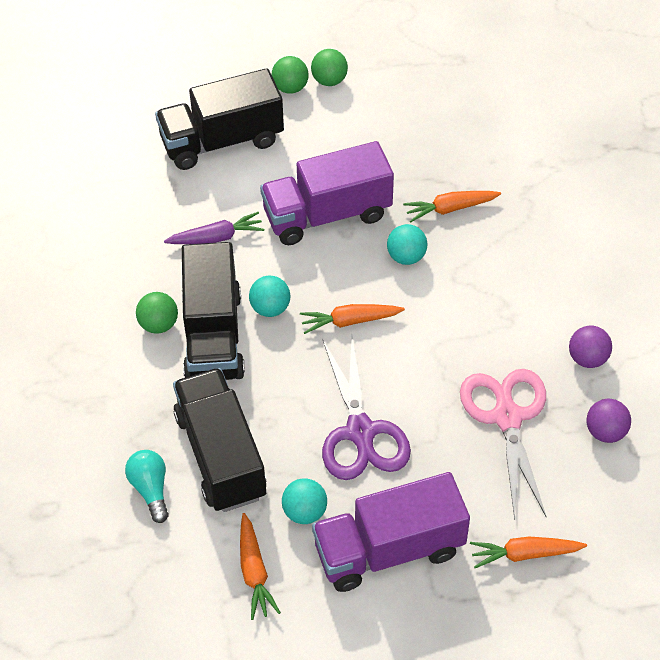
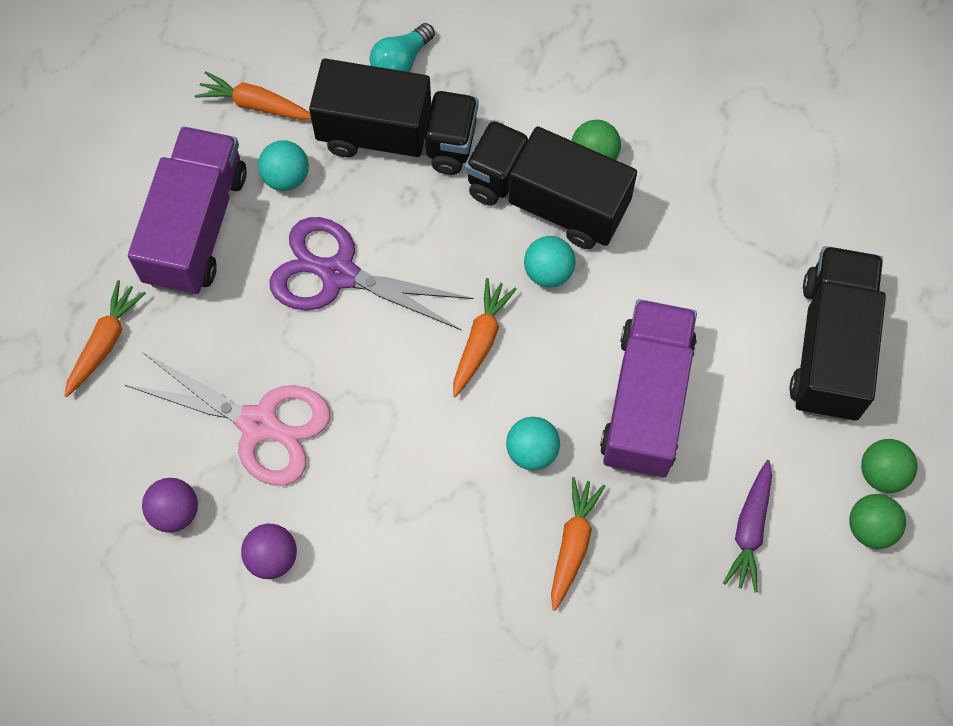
camera: 120 degrees right, 15 degrees up
(151, 489) = (401, 62): turquoise light bulb -> turquoise light bulb turned 120 degrees clockwise
(217, 237) = (681, 268): purple carrot -> purple carrot (749, 530)

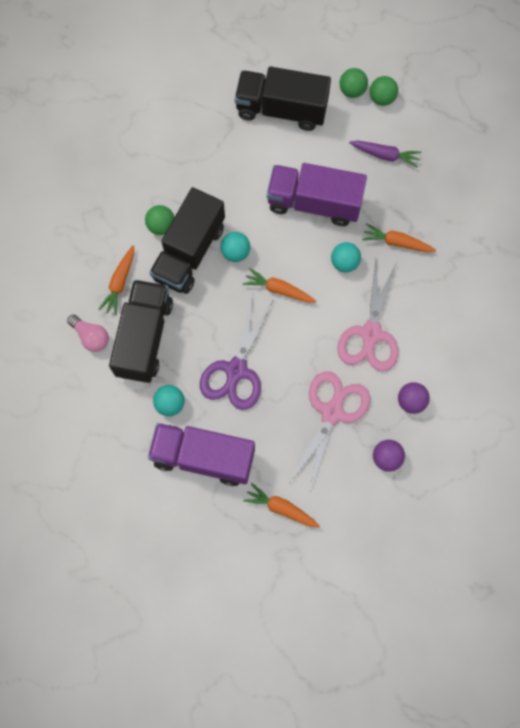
camera: 90 degrees left, 5 degrees up
(255, 104) = (118, 425): orange carrot -> orange carrot (120, 283)
(398, 492) = (371, 334): none -> pink scissors
(401, 62) = (91, 337): turquoise light bulb -> pink light bulb

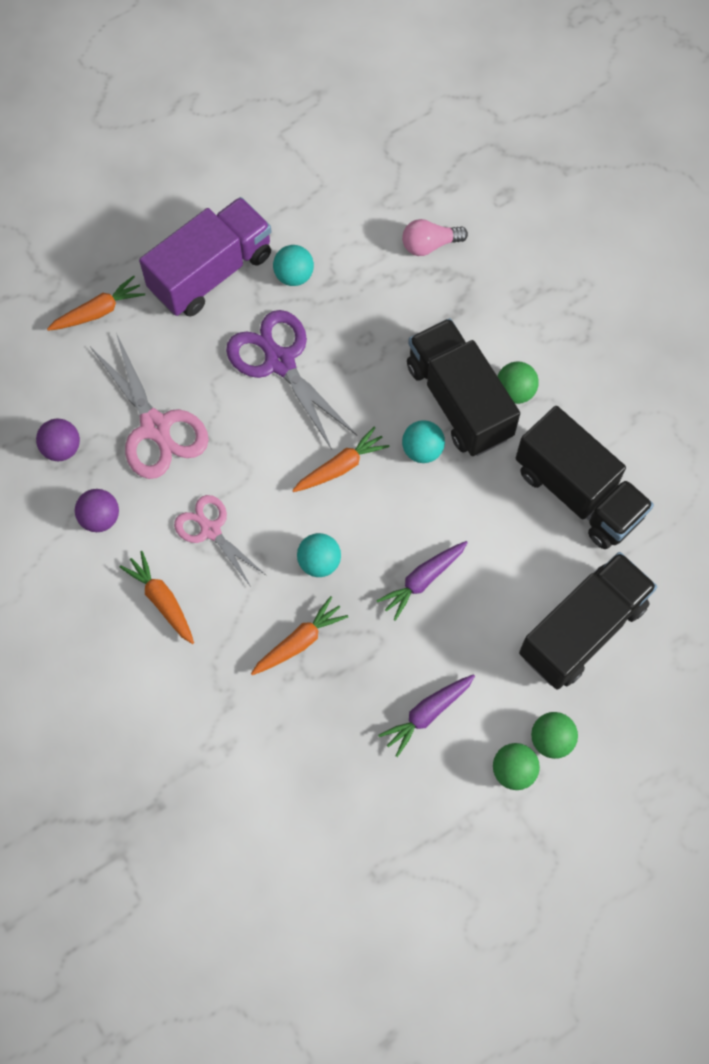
camera: 125 degrees right, 5 degrees down
(120, 283) = (473, 308): orange carrot -> orange carrot (161, 600)
(144, 338) = (388, 294): black truck -> black truck (578, 493)
(314, 203) = (422, 580): purple truck -> purple carrot
(371, 334) = (210, 530): pink scissors -> pink scissors, size x0.63

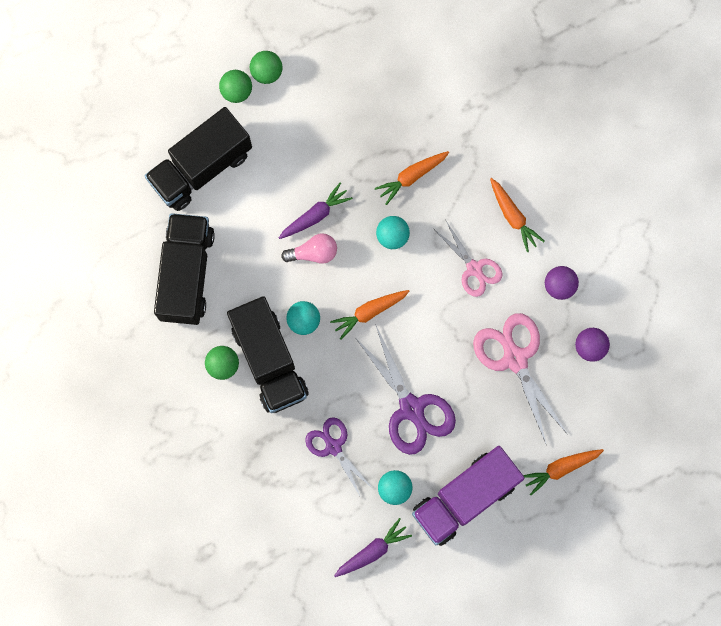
camera: 175 degrees left, 10 degrees up
(370, 313) = (333, 447): none -> purple scissors
(427, 714) = (323, 116): purple carrot -> purple carrot (373, 550)
(429, 245) = (276, 509): pink light bulb -> pink light bulb (313, 253)
(578, 493) = (186, 274): black truck -> black truck turned 45 degrees clockwise

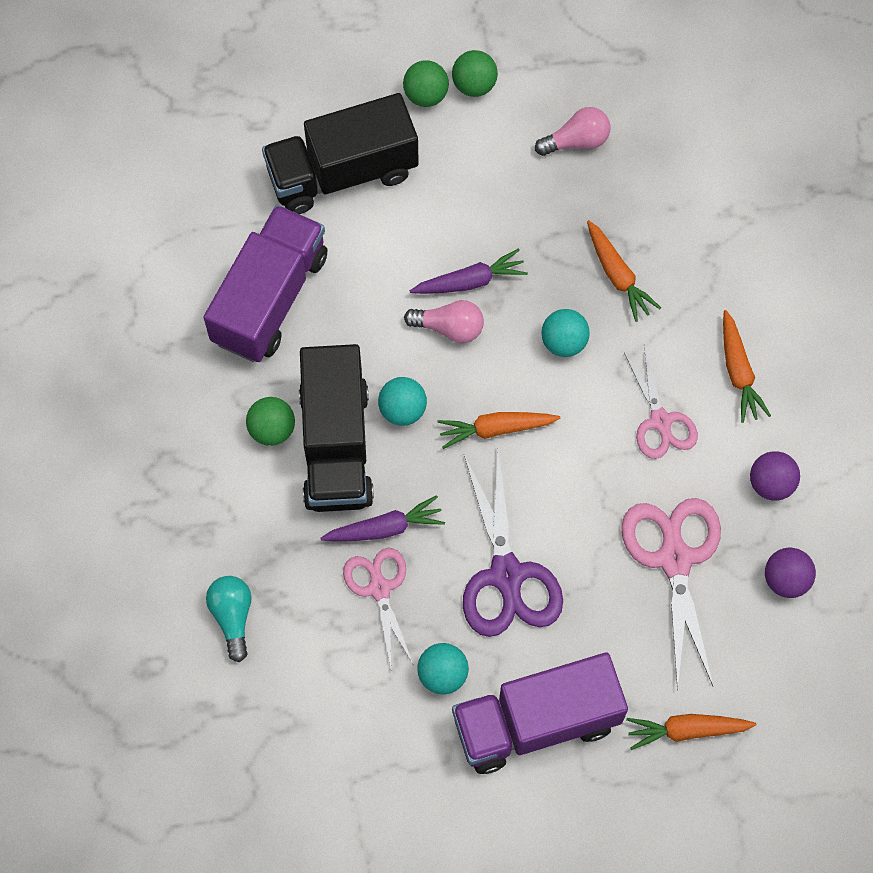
camera: 20 degrees right, 10 degrees down
(186, 274) = (270, 298): black truck -> purple truck
(246, 500) = (233, 617): none -> turquoise light bulb
(333, 447) = (379, 588): purple scissors -> pink scissors
(350, 90) = (576, 141): none -> pink light bulb
(373, 550) = (380, 748): purple carrot -> purple carrot (385, 528)
(411, 177) = (618, 276): orange carrot -> orange carrot turned 105 degrees counterclockwise

